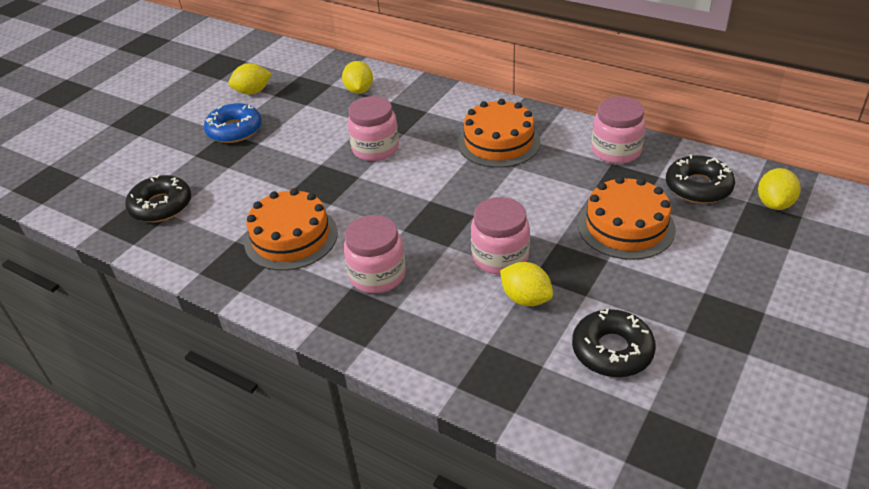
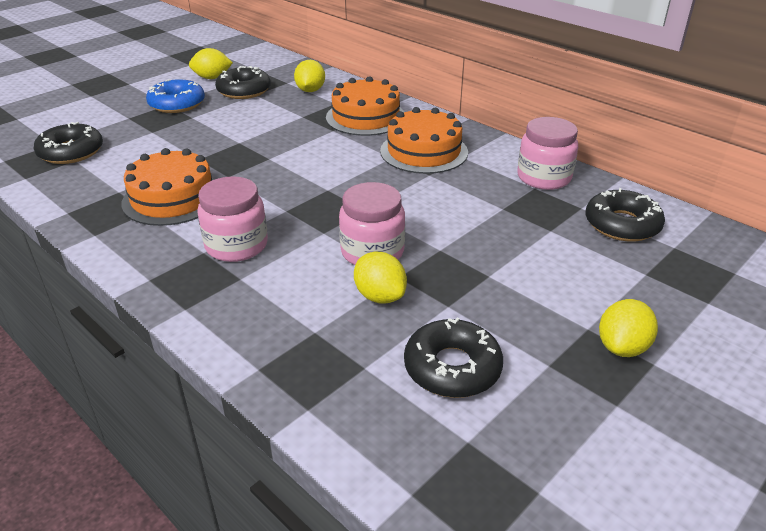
camera: 10 degrees right, 5 degrees down
(293, 102) = (244, 90): none -> black donut
(375, 149) = (298, 138): pink jar -> none
(626, 226) = (524, 248): orange cake -> orange cake (366, 117)
(774, 204) = (706, 255): yellow lemon -> yellow lemon (622, 347)

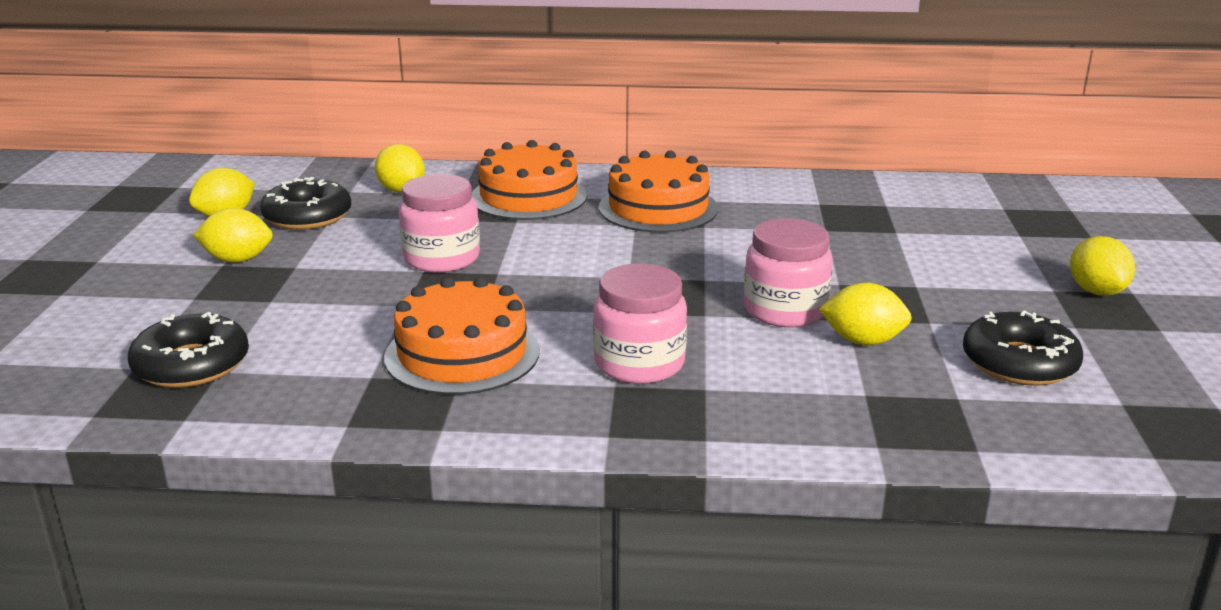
camera: 40 degrees left, 10 degrees down
(177, 104) = (237, 260): blue donut -> yellow lemon
(543, 178) = (811, 192): pink jar -> pink jar (442, 258)
(622, 224) = (939, 206): black donut -> none

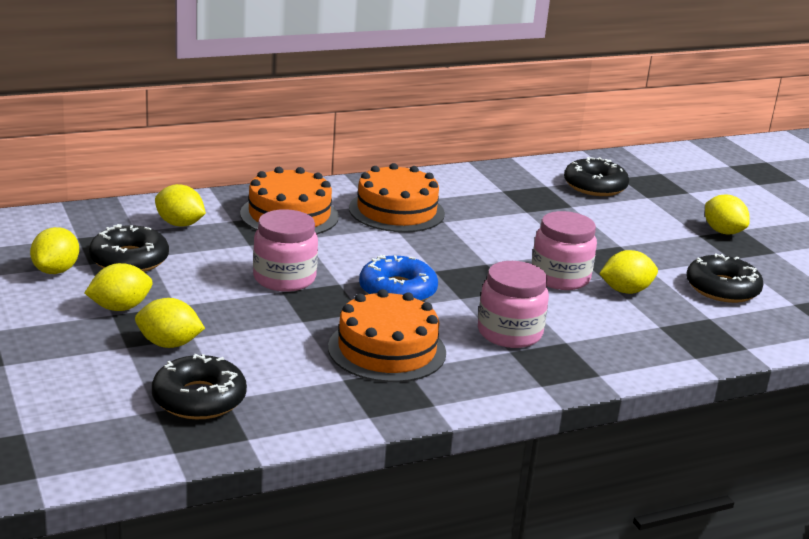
camera: 30 degrees left, 0 degrees up
(237, 303) = (169, 344): none -> yellow lemon
(555, 291) = (397, 291): none -> blue donut
(954, 213) = (595, 186): none -> black donut

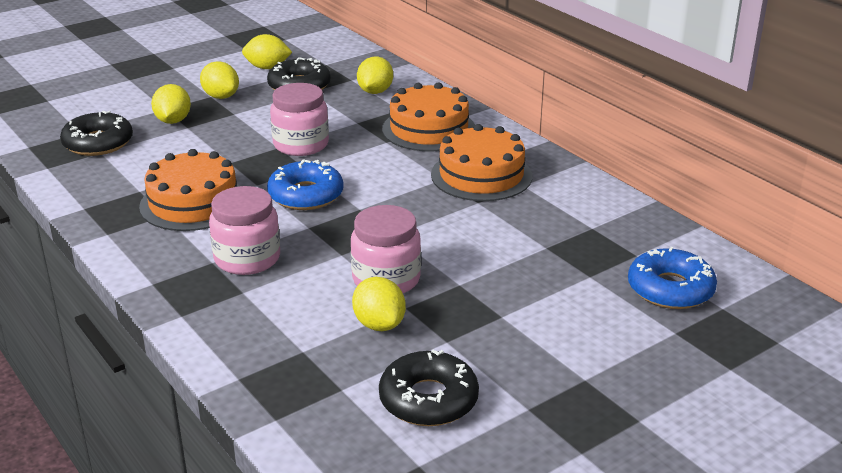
camera: 80 degrees right, 5 degrees up
(595, 186) = (670, 289): black donut -> blue donut
(723, 232) = (613, 401): yellow lemon -> none

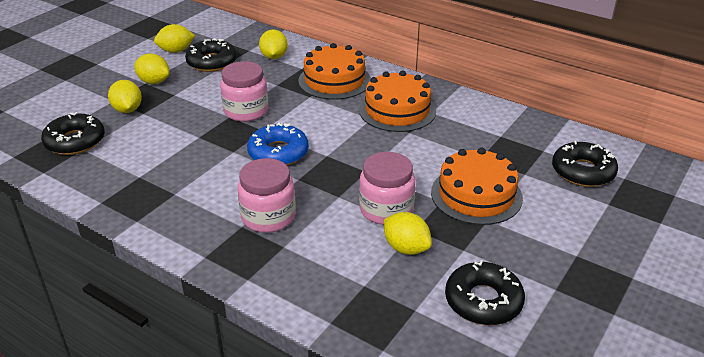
camera: 20 degrees left, 5 degrees up
(193, 203) = (192, 178): orange cake -> orange cake (476, 195)
(670, 289) = (583, 171): blue donut -> black donut

